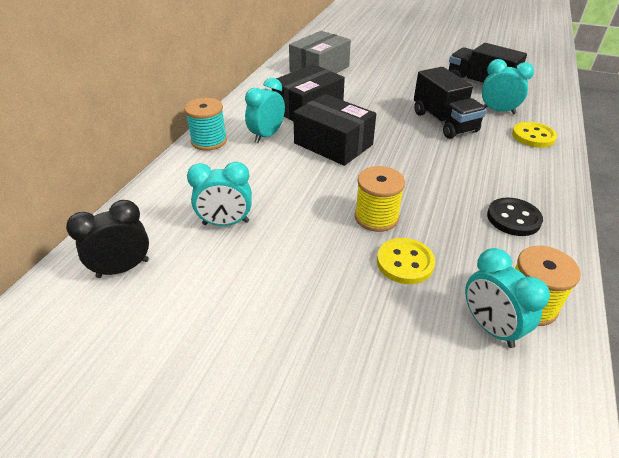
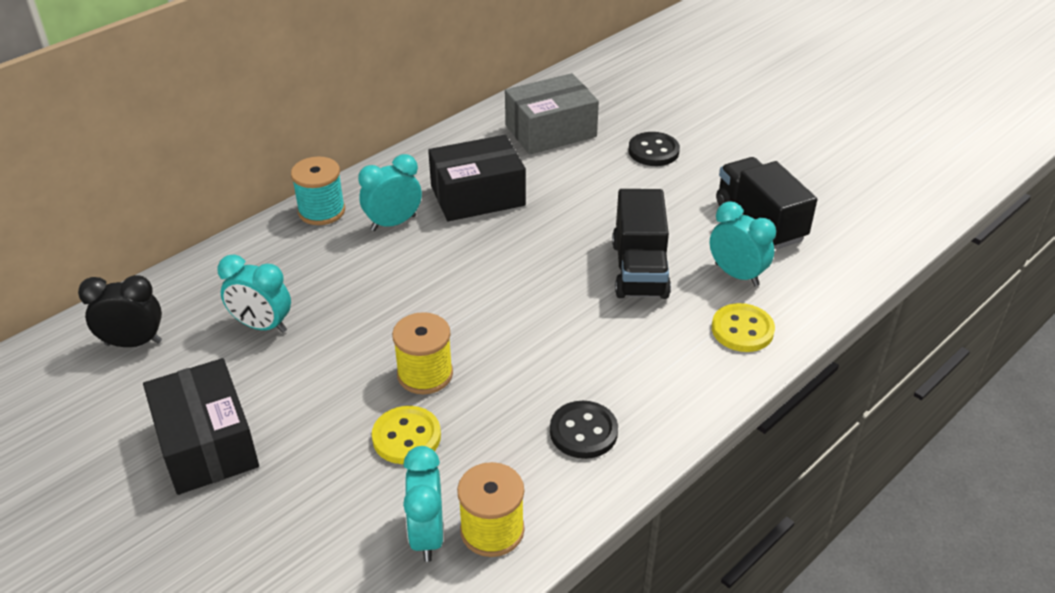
camera: 25 degrees right, 0 degrees up
(333, 144) = (463, 260): black box -> black box (207, 444)
(387, 66) = (653, 151): none -> black button

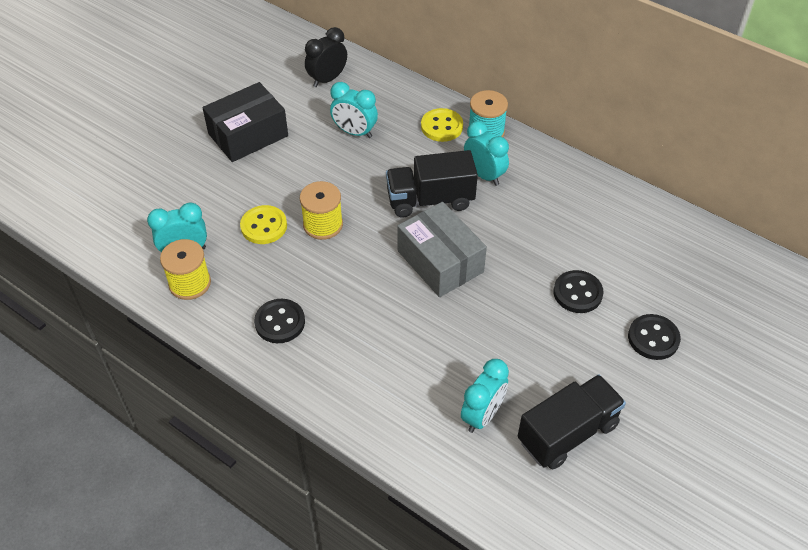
camera: 80 degrees right, 10 degrees up
(133, 343) = (327, 79): black clock -> black clock turned 120 degrees counterclockwise
(262, 326) = (354, 132): turquoise clock -> turquoise clock turned 75 degrees counterclockwise
(477, 196) = (536, 219): black box -> none
(550, 131) = (653, 255): grey box -> grey box (440, 261)
(588, 186) = (577, 293): none -> black button
(639, 269) = (470, 341): black truck -> black truck (430, 200)
(742, 330) = (409, 421): yellow button -> yellow button (441, 126)

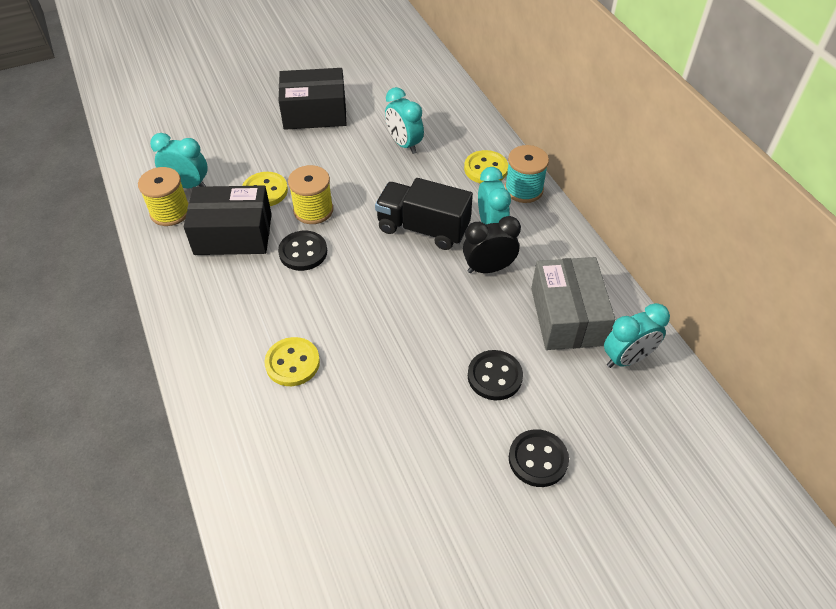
camera: 30 degrees right, 0 degrees up
(268, 277) = (233, 234): none -> black box
(280, 322) = (210, 276): black button -> black button (303, 252)
(327, 79) = (417, 92): black clock -> black clock (488, 268)
(413, 359) = (292, 363): none -> yellow button
(440, 261) = (387, 286): grey box -> grey box (567, 316)
(482, 415) = (310, 446): turquoise clock -> turquoise clock (627, 358)
(567, 433) = (376, 508): black truck -> none

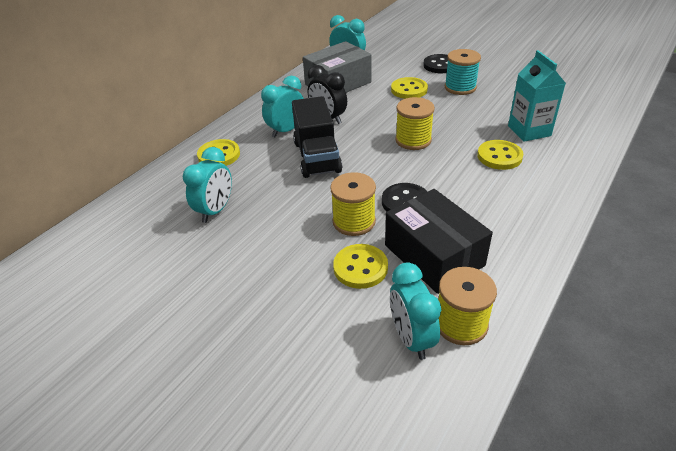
camera: 120 degrees left, 10 degrees down
(305, 428) = (529, 131): none -> turquoise carton
(315, 113) = (202, 303): black box -> none
(385, 312) = (413, 140): none -> yellow spool
(494, 376) = (409, 90): black button -> yellow button
(523, 189) = (231, 131): turquoise spool -> turquoise spool (460, 87)

